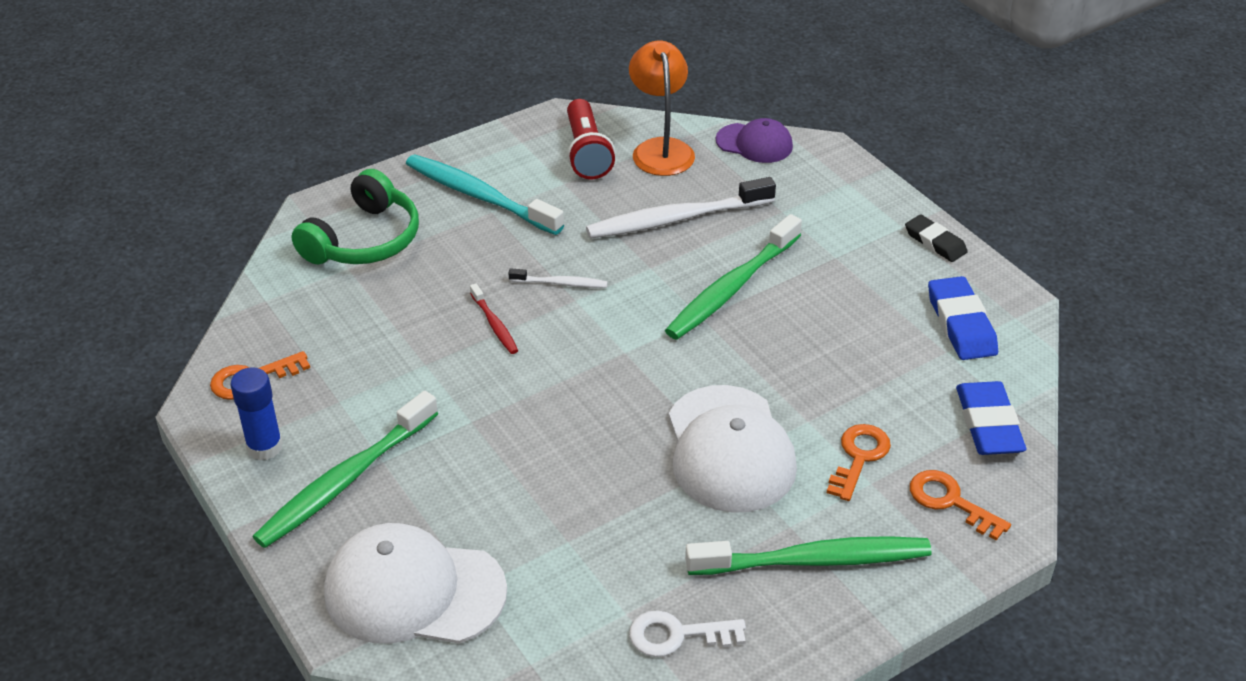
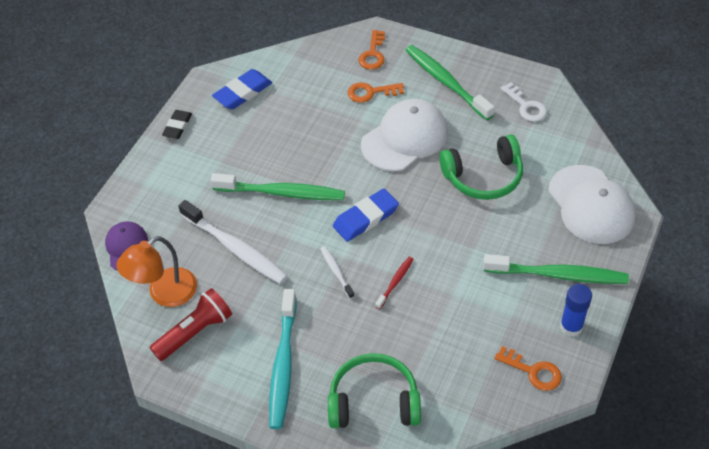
camera: 120 degrees left, 10 degrees up
(580, 498) = (483, 176): none -> green headphones
(989, 424) = (311, 59): blue eraser -> blue eraser (365, 218)

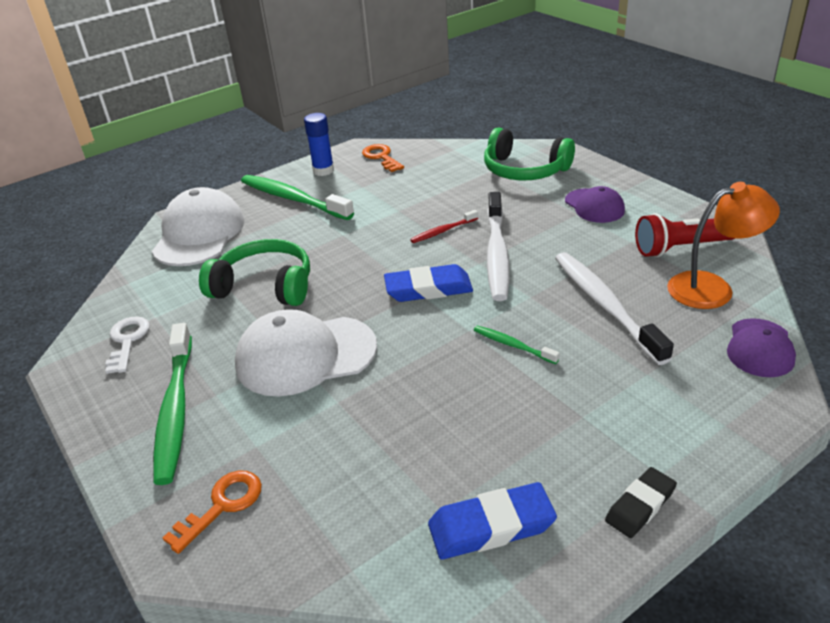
camera: 150 degrees left, 15 degrees down
(282, 193) = (513, 345): green toothbrush -> green toothbrush, size x0.48
(283, 365) = (594, 206): turquoise toothbrush -> purple cap
(336, 272) = (497, 254): white toothbrush -> white toothbrush, size x2.08
(371, 92) = (288, 437): orange key -> none

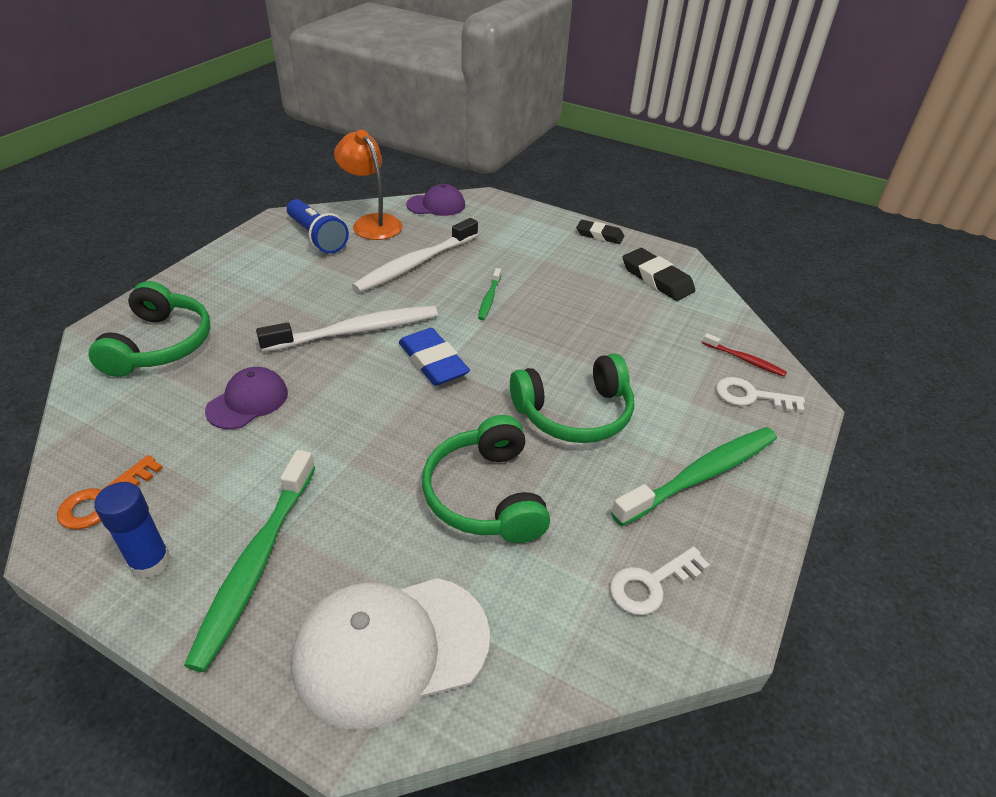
camera: 120 degrees left, 5 degrees up
(222, 506) = (751, 396): orange key -> white key
(305, 355) = (574, 413): white cap -> green headphones
(443, 231) = (320, 378): red toothbrush -> red toothbrush (745, 360)
(491, 526) = (657, 279): blue eraser -> black eraser
(594, 206) = (247, 286): purple cap -> purple cap (248, 401)
(681, 248) = (317, 237): red flashlight -> blue flashlight

